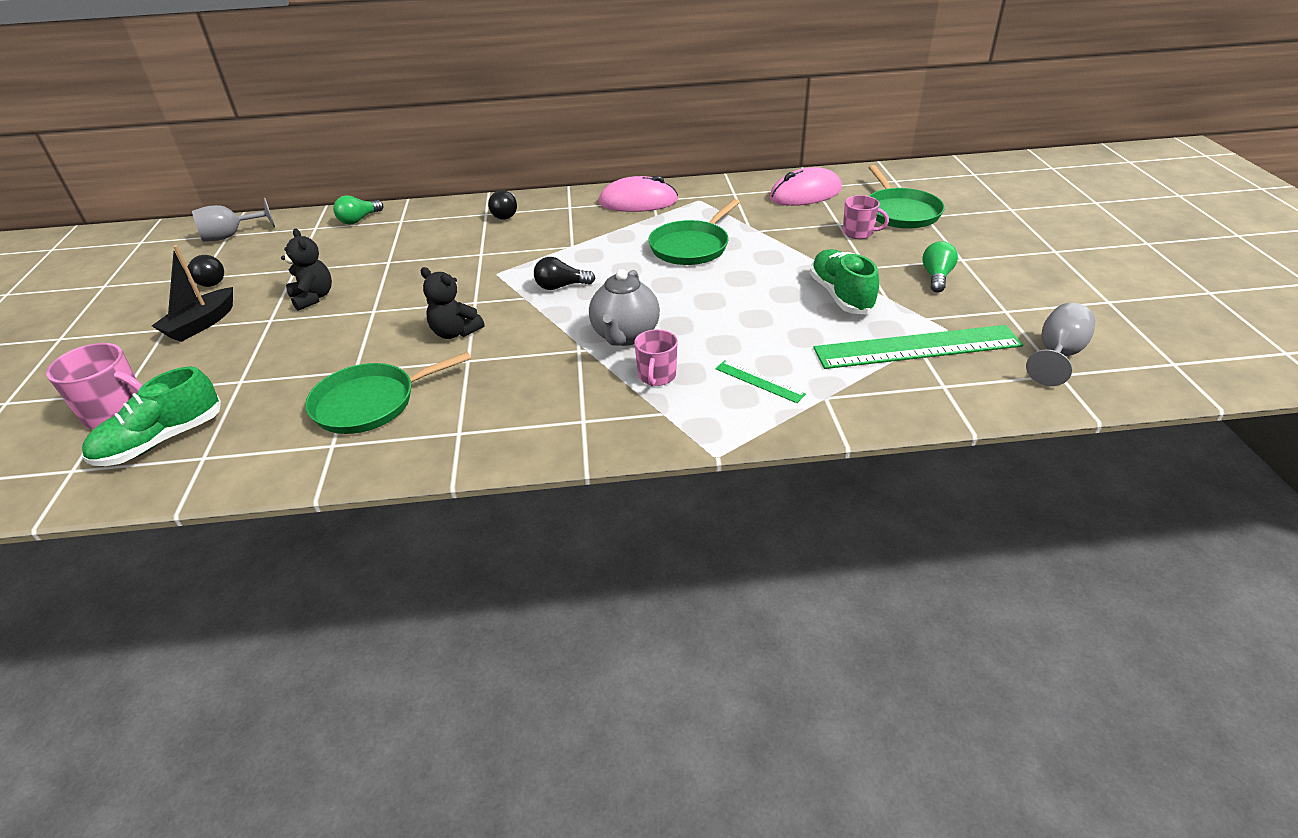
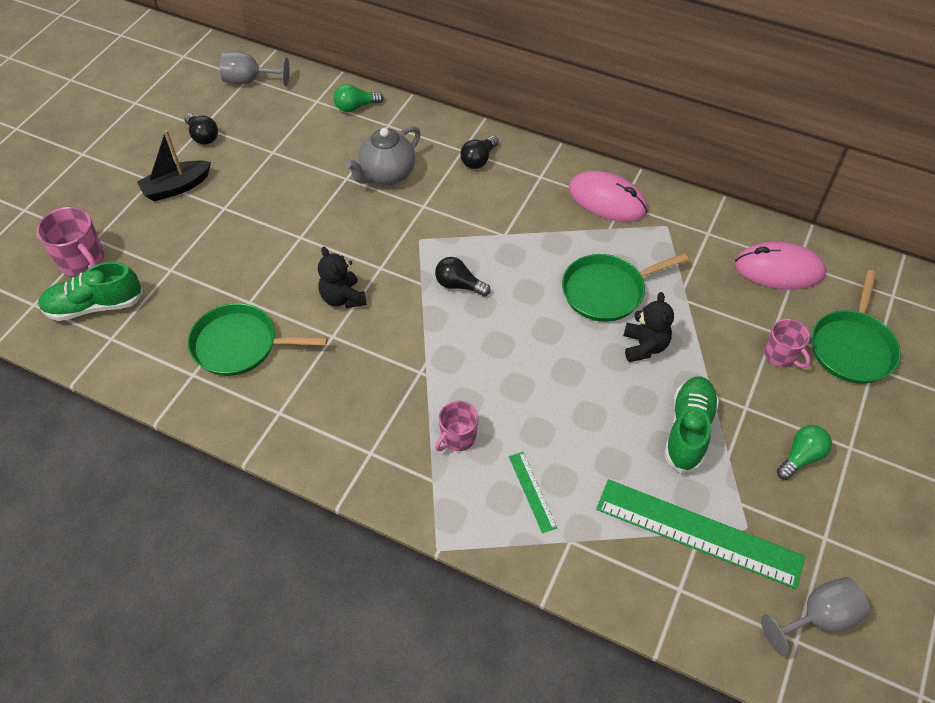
camera: 30 degrees right, 15 degrees up
(313, 298) = (267, 196): black teddy bear -> black teddy bear (644, 346)
(625, 336) = (467, 376): grey teapot -> grey teapot (387, 175)

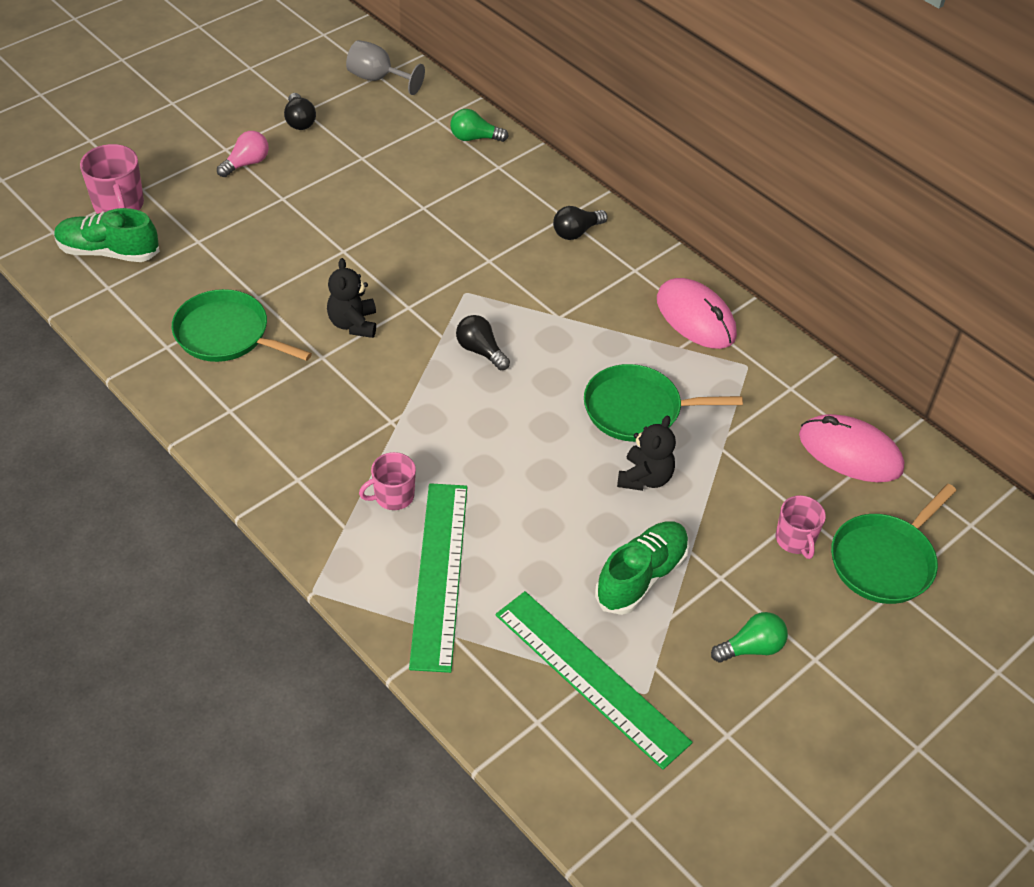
camera: 20 degrees right, 5 degrees down
(176, 187) = (246, 163): black boat -> pink light bulb
(387, 175) = (468, 217): grey teapot -> none
(532, 491) = (439, 574): green ruler -> green ruler, size x2.22
(818, 618) = (668, 806): grey goblet -> none

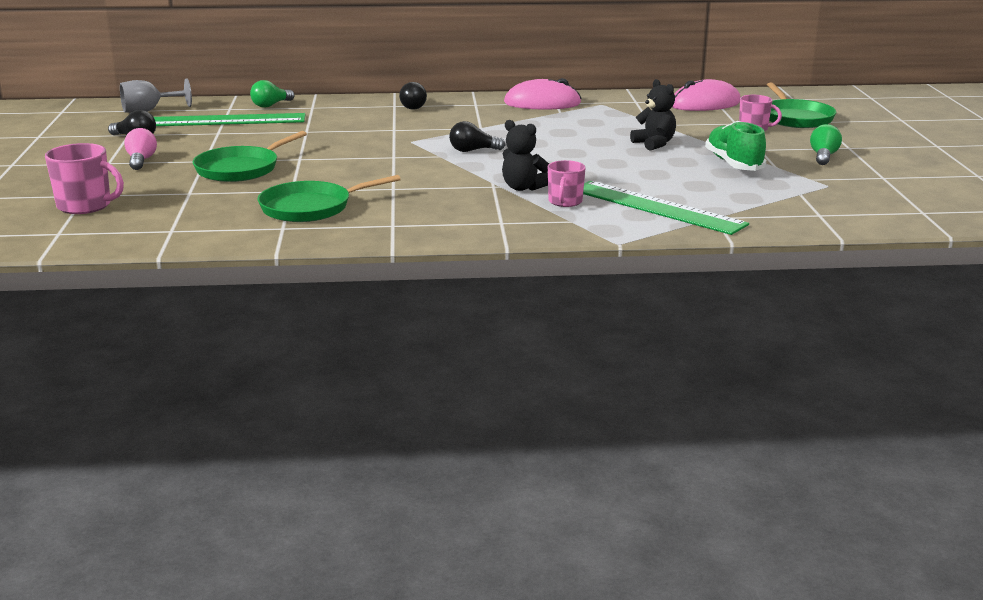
camera: 50 degrees left, 25 degrees down
(108, 252) = (131, 221): green shoe -> none
(353, 324) = (378, 173): black teddy bear -> black teddy bear (523, 188)
(591, 677) = (799, 194): green ruler -> green ruler (228, 120)
(638, 409) = (594, 132): green pan -> green pan (241, 169)

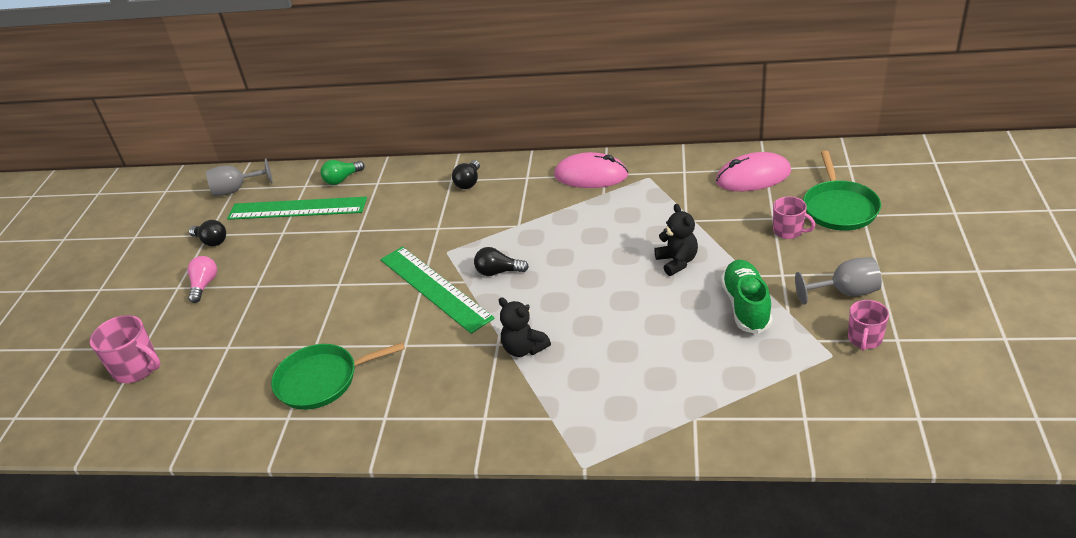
camera: 15 degrees right, 15 degrees up
(241, 169) = (283, 303): green pan -> none
(565, 202) = (556, 379): pink mug -> pink mug (864, 339)
(656, 207) = (642, 394): green ruler -> green ruler (434, 288)
(823, 156) = (845, 292): green light bulb -> grey goblet

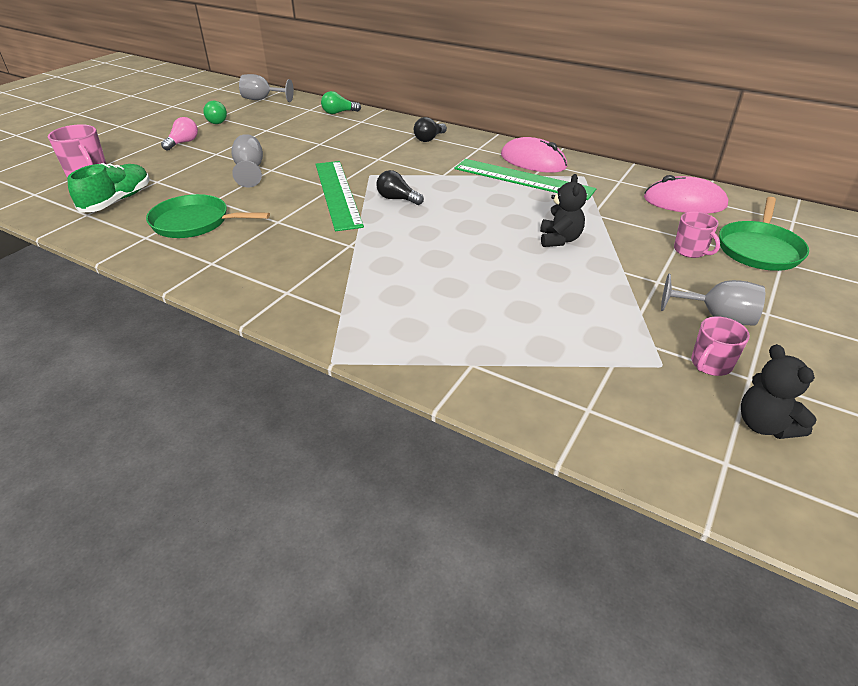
camera: 20 degrees right, 0 degrees up
(211, 241) = (215, 121): black light bulb -> green light bulb
(297, 208) = (290, 120): green ruler -> green ruler (523, 179)
(317, 294) = (250, 170): none -> grey goblet
(524, 348) = (367, 256): black teddy bear -> black teddy bear (764, 425)
(746, 306) = (600, 293): green shoe -> green shoe (117, 201)

